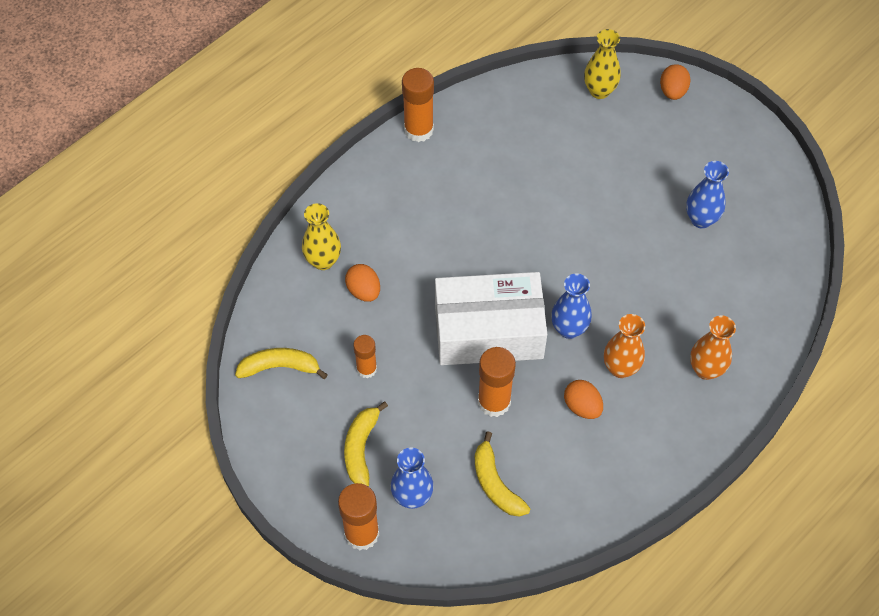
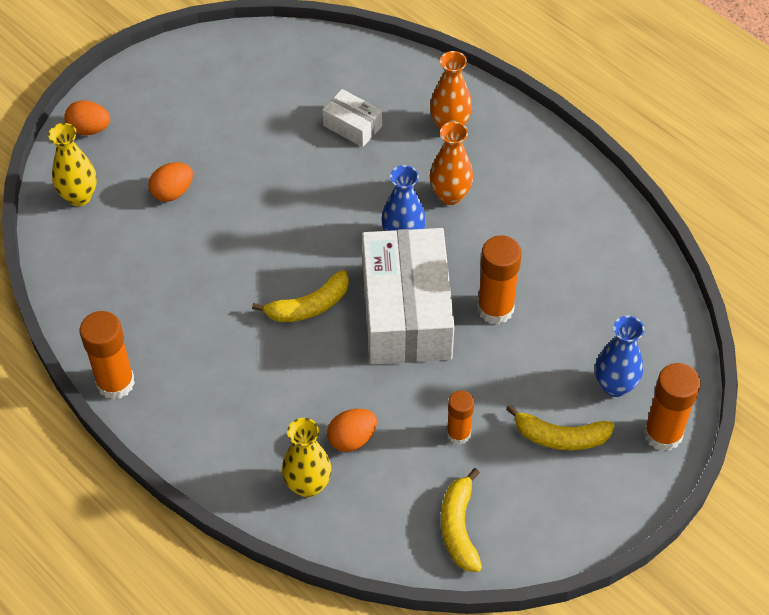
camera: 90 degrees left, 5 degrees down
(495, 483) = (592, 309): yellow banana -> yellow banana (309, 306)
(582, 406) = (497, 230): orange egg -> orange egg (172, 192)
(697, 287) = (352, 126): none -> white box
(701, 219) = (266, 116): blue vase -> none

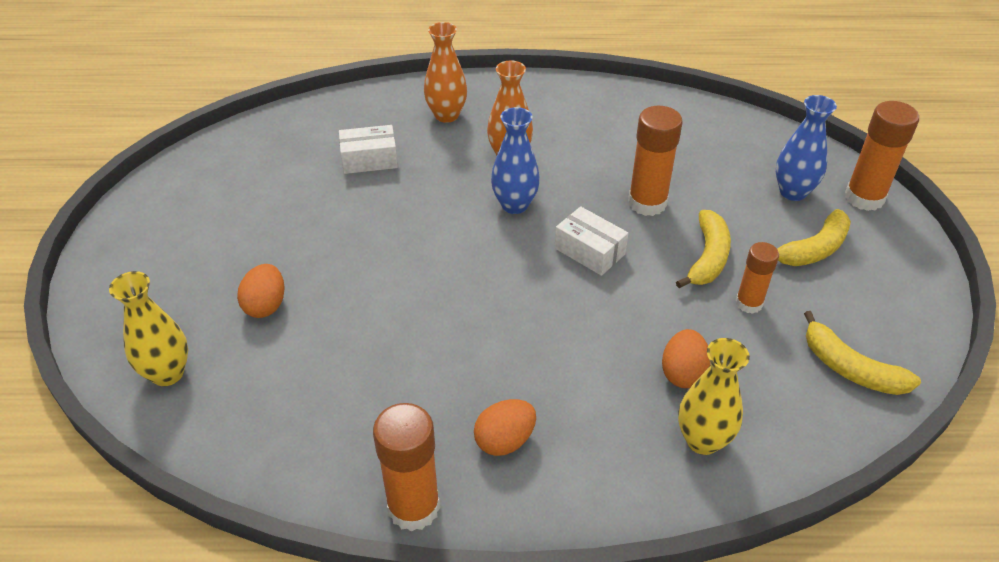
camera: 45 degrees left, 10 degrees down
(89, 129) = (111, 311): orange egg -> orange egg (505, 441)
(309, 306) = (508, 303): yellow banana -> yellow banana (707, 258)
(406, 312) = (589, 251): white box -> white box, size x0.45

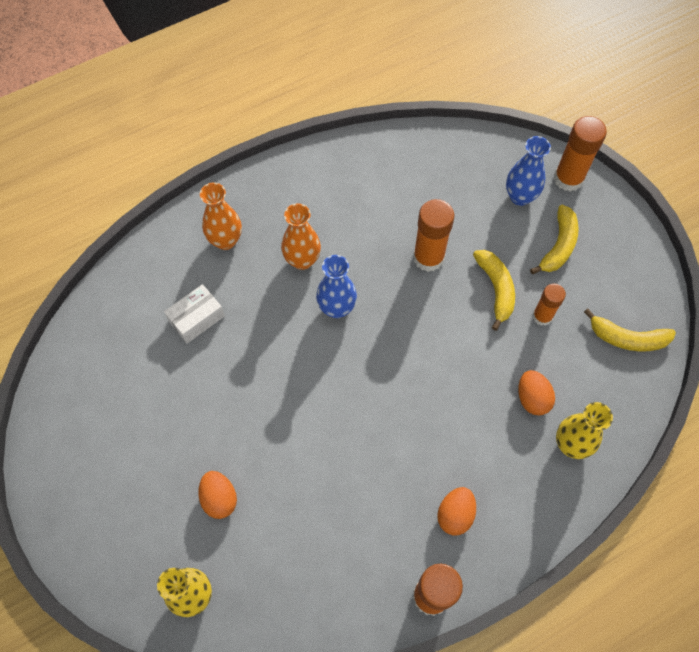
camera: 30 degrees left, 20 degrees up
(589, 251) = (415, 325): white box -> none

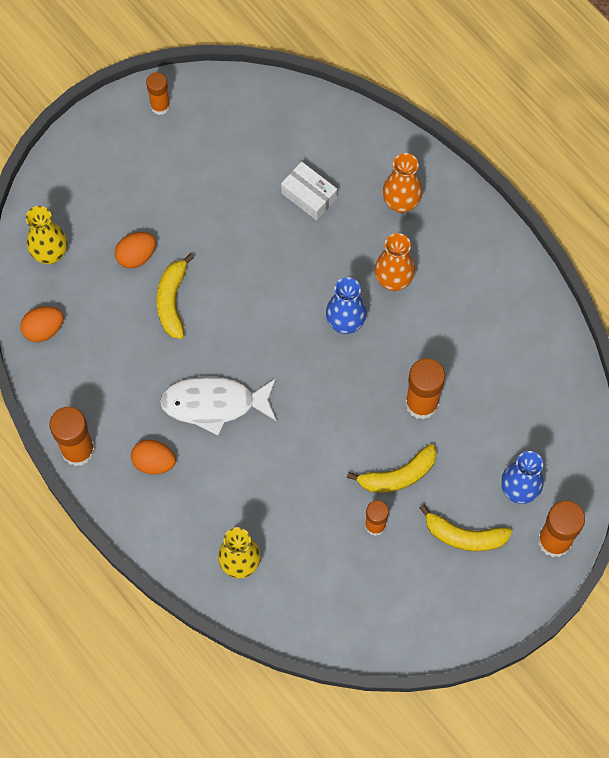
camera: 80 degrees right, 5 degrees up
(52, 447) = (160, 106): none -> orange glue stick
(400, 443) = (214, 404): none -> white fish
(532, 398) = (282, 522): orange egg -> orange egg (44, 329)
(627, 338) = (366, 614): yellow banana -> yellow banana (172, 301)

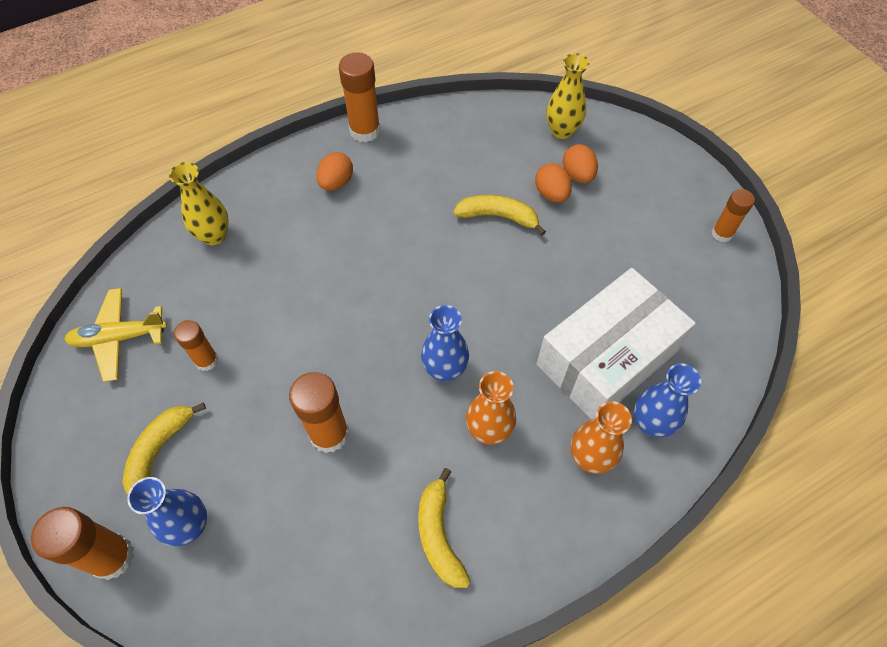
camera: 100 degrees right, 10 degrees down
(44, 329) = (486, 119): orange egg -> orange egg (577, 175)
(214, 404) = (381, 236): white fish -> none
(309, 196) = (606, 357): white box -> white box, size x2.21
(362, 160) = (651, 423): none -> blue vase
(368, 611) = (119, 338): none -> yellow plane
(398, 475) = (253, 393): yellow banana -> yellow banana (439, 535)

